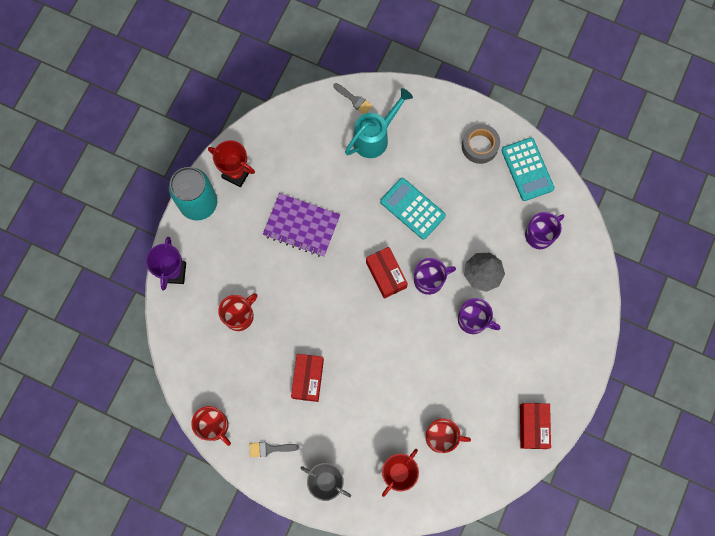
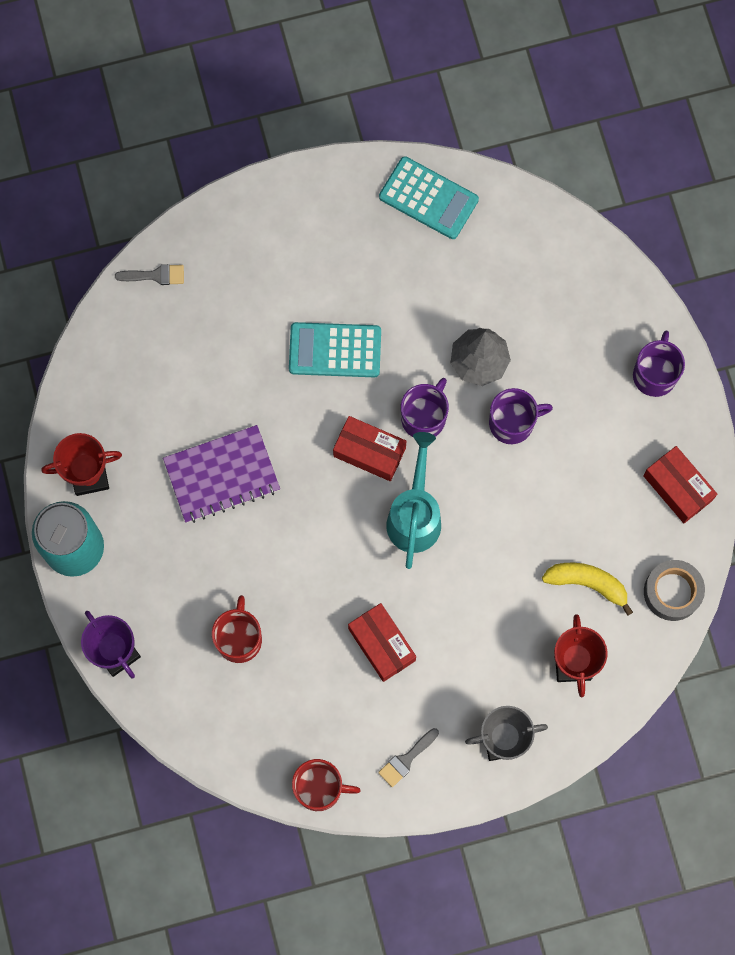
camera: 40 degrees left, 0 degrees up
(374, 137) = (218, 301): turquoise watering can -> turquoise watering can (414, 516)
(441, 437) = (587, 583): red mug -> yellow banana
(479, 146) = (351, 214): grey tape -> grey tape (672, 592)
(540, 234) = (506, 263): purple mug -> purple mug (654, 374)

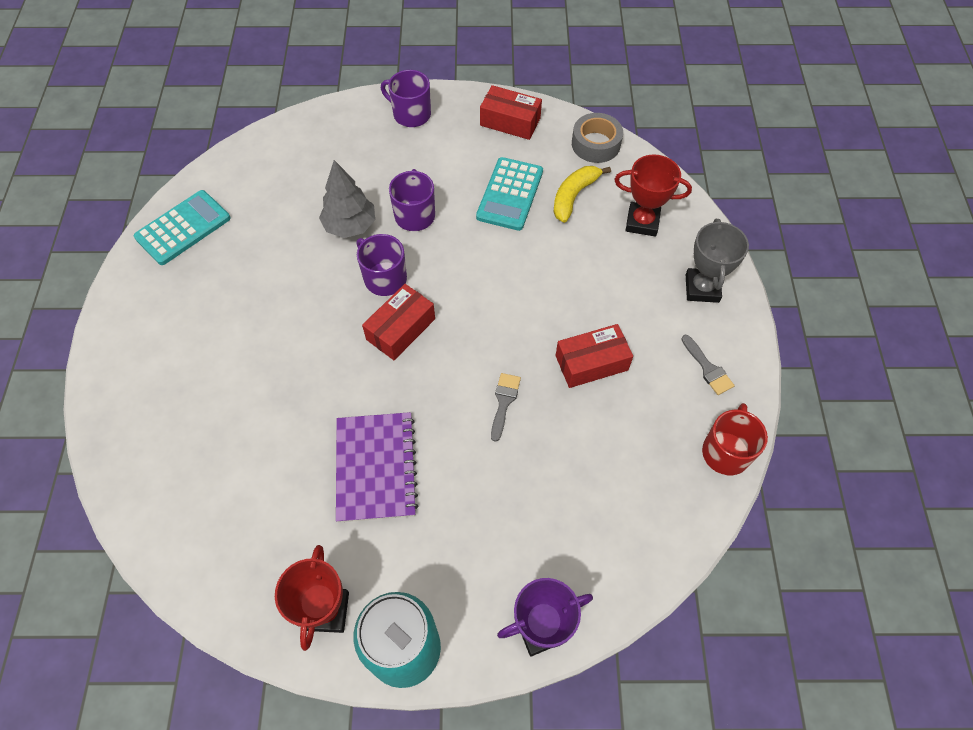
camera: 75 degrees left, 15 degrees down
(155, 275) = (133, 482): grey brush -> grey brush (504, 402)
(239, 639) = (555, 492): red mug -> none
(335, 350) = (290, 334): turquoise calculator -> turquoise calculator (510, 194)
(414, 516) = (475, 307): turquoise watering can -> none
(677, 488) = (510, 121): red box -> red box turned 45 degrees clockwise

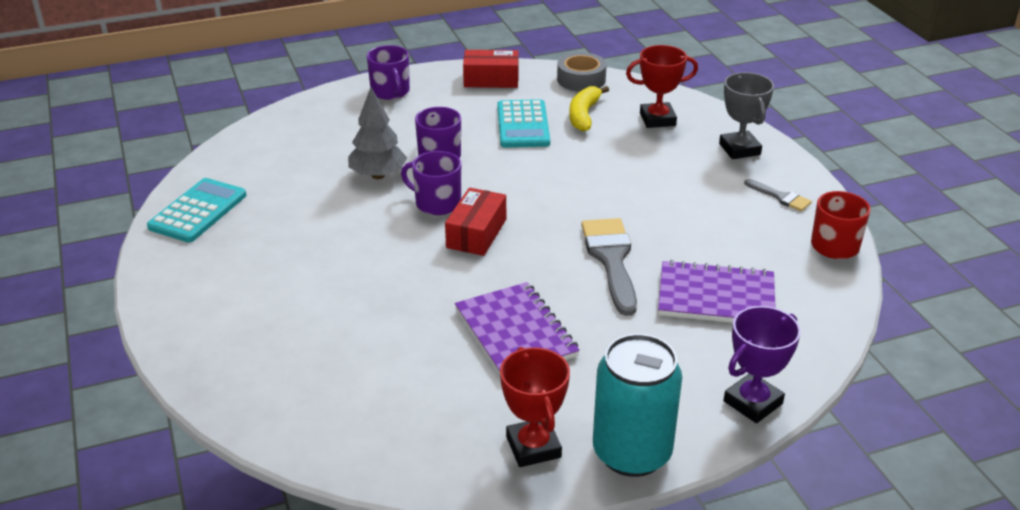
camera: 20 degrees left, 25 degrees down
(411, 114) = (390, 92): purple mug -> purple mug turned 120 degrees counterclockwise
(504, 402) = (611, 259): grey brush -> grey brush, size x1.94
(575, 483) = (716, 297): none -> purple notebook
(591, 363) = (675, 216): red box -> none

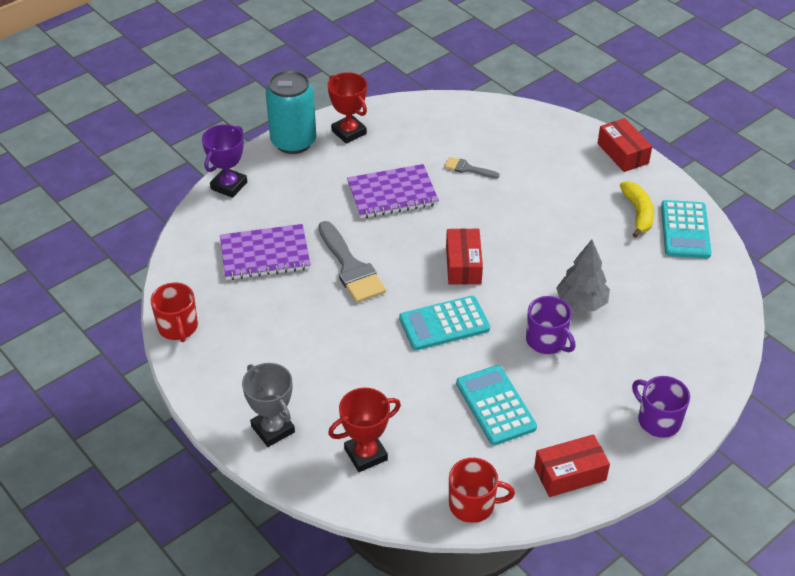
camera: 160 degrees right, 10 degrees up
(165, 311) = (622, 153): none -> red box
(436, 203) = (512, 286): purple mug -> none
(515, 333) = (392, 193): purple notebook -> purple notebook turned 60 degrees counterclockwise
(533, 188) = (444, 324): none -> turquoise calculator
(581, 79) = (473, 504): grey tape -> red mug
(584, 115) = (443, 439): yellow banana -> yellow banana (638, 213)
(781, 197) = (226, 372): grey brush -> grey brush (467, 169)

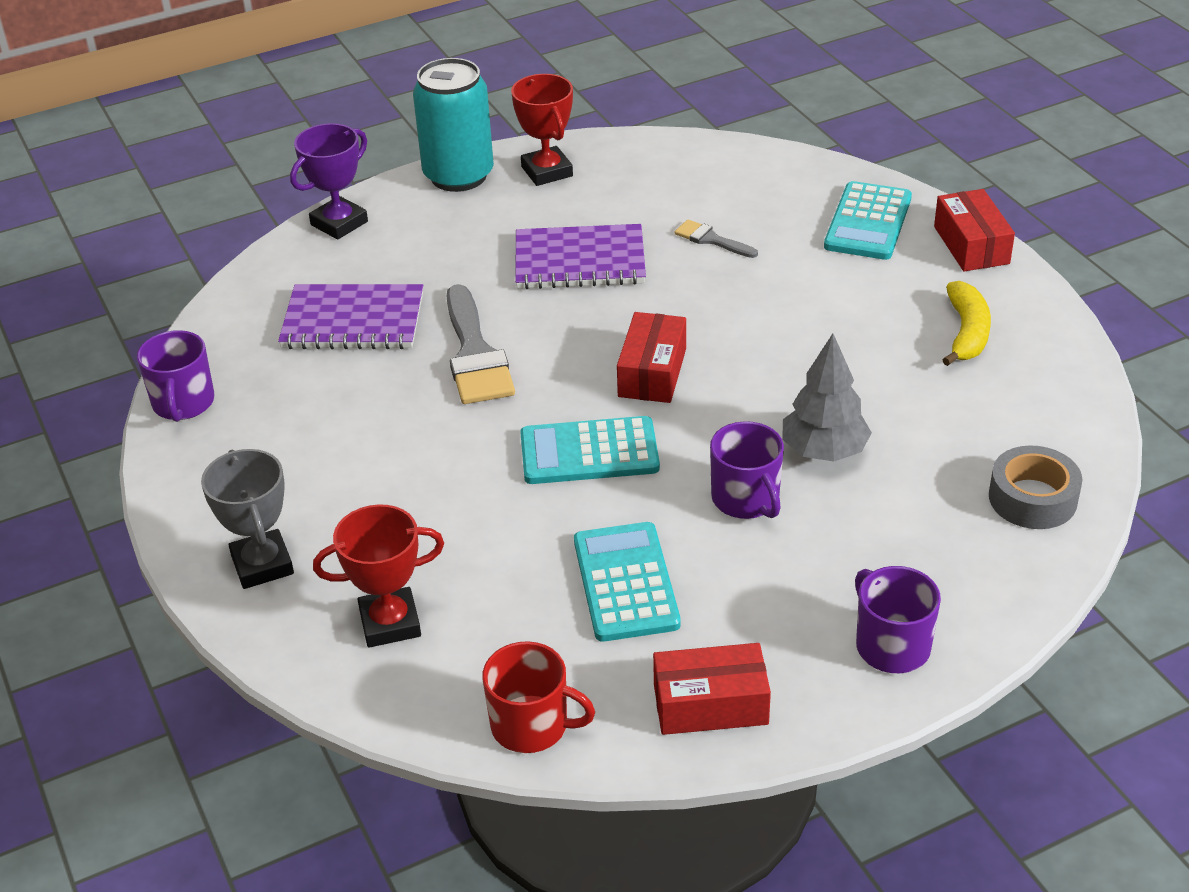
camera: 15 degrees right, 5 degrees down
(178, 327) = (183, 403): red mug -> purple mug
(685, 230) = (1038, 366): turquoise calculator -> turquoise calculator (868, 222)
(707, 316) = (1032, 498): none -> grey tape

